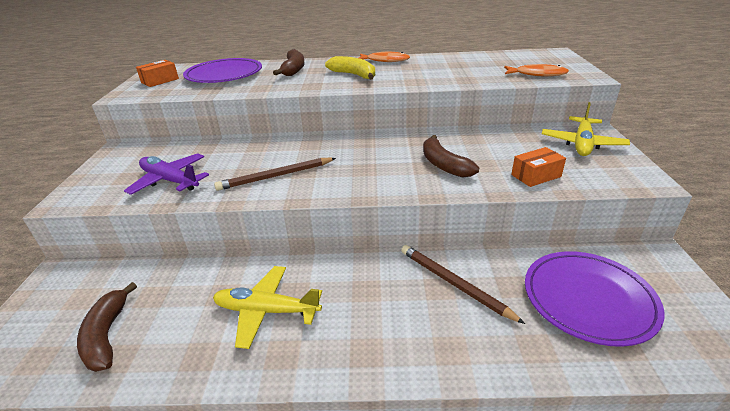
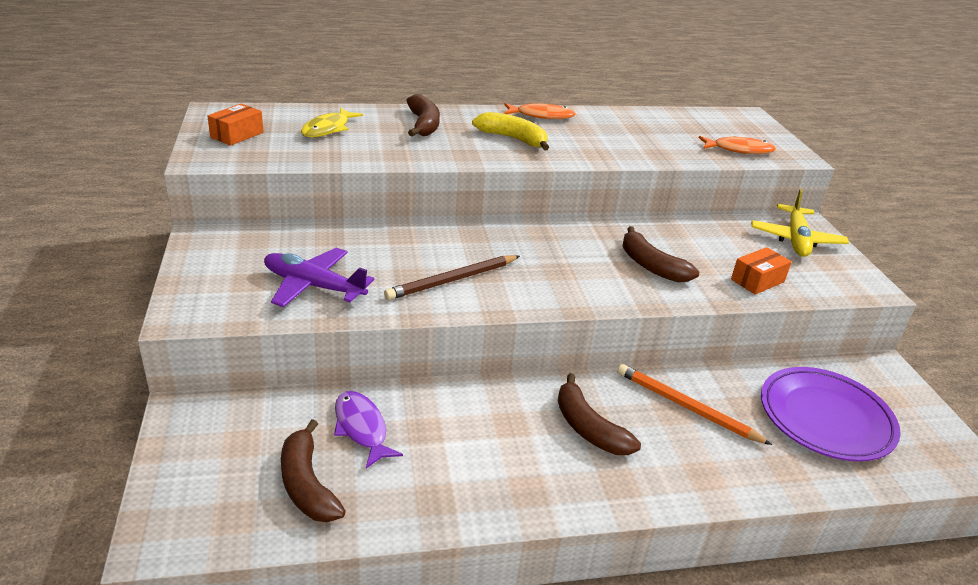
camera: 15 degrees left, 0 degrees up
(175, 290) = (362, 428): none -> purple fish
(224, 75) = (328, 129): purple plate -> yellow fish
(266, 311) = (488, 446): yellow plane -> none
(358, 299) = (588, 428): none -> brown banana
(454, 284) = (686, 407): brown pencil -> orange pencil

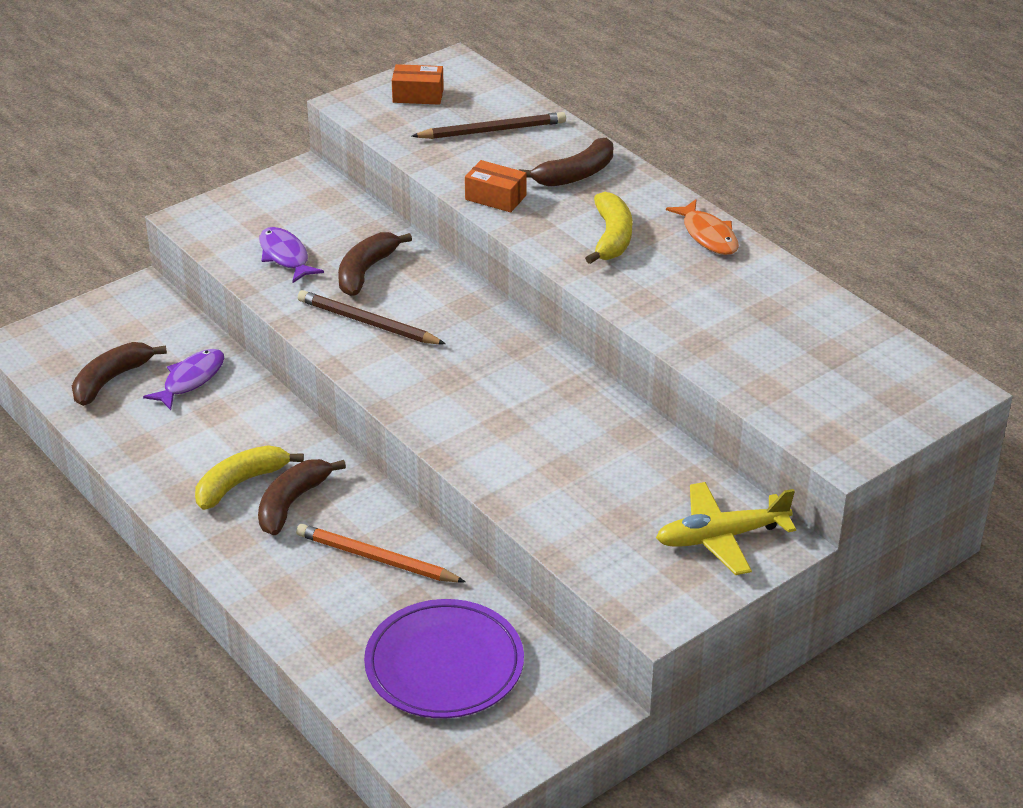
camera: 65 degrees right, 5 degrees up
(313, 286) = (285, 256): purple plane -> purple fish
(328, 129) = (492, 130): yellow fish -> brown pencil
(541, 449) = (240, 483): none -> yellow banana
(651, 266) = (526, 436): brown banana -> brown banana (365, 271)
(686, 407) = (376, 559): orange pencil -> orange pencil turned 75 degrees counterclockwise
(739, 150) = (801, 402): orange fish -> none
(757, 280) = (575, 520): orange box -> orange box (495, 197)

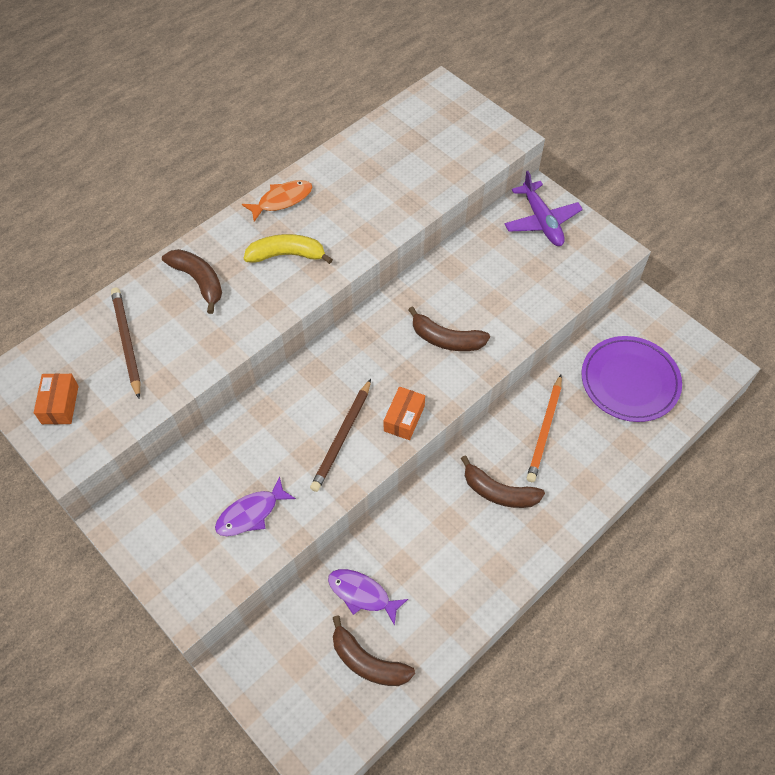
camera: 95 degrees left, 20 degrees up
(240, 483) = (483, 531): yellow banana -> none
(365, 271) = (272, 448): brown banana -> brown banana (446, 339)
(495, 197) = (232, 332): orange box -> orange box (404, 418)
(721, 537) = (541, 221): yellow plane -> purple plane

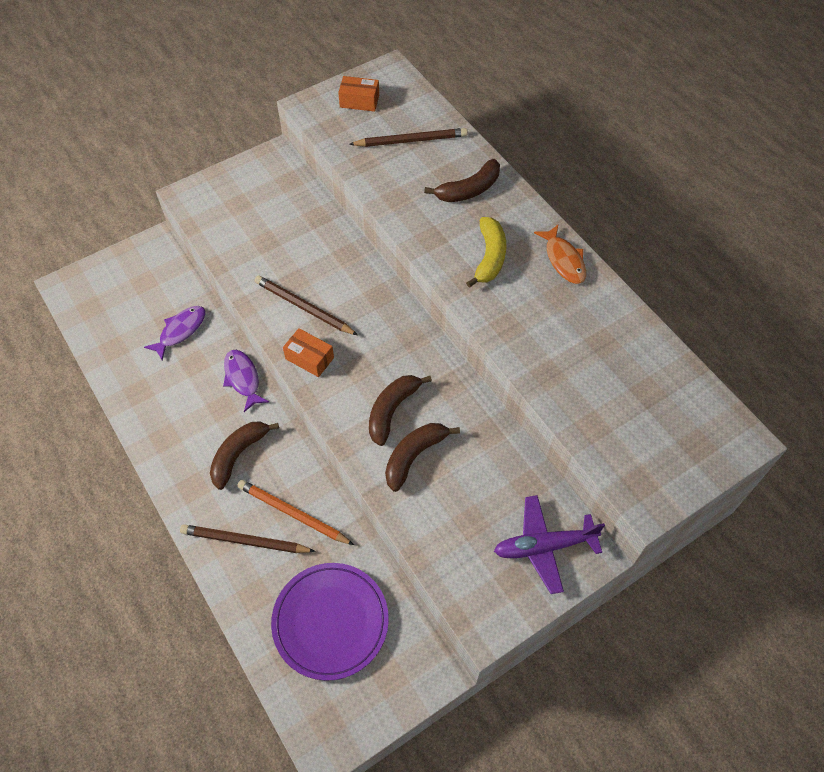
camera: 100 degrees right, 0 degrees up
(251, 513) = (251, 237): purple fish -> purple fish (243, 379)
(367, 662) = (124, 327): brown banana -> brown banana (414, 456)
(583, 463) = (245, 541): none -> brown pencil

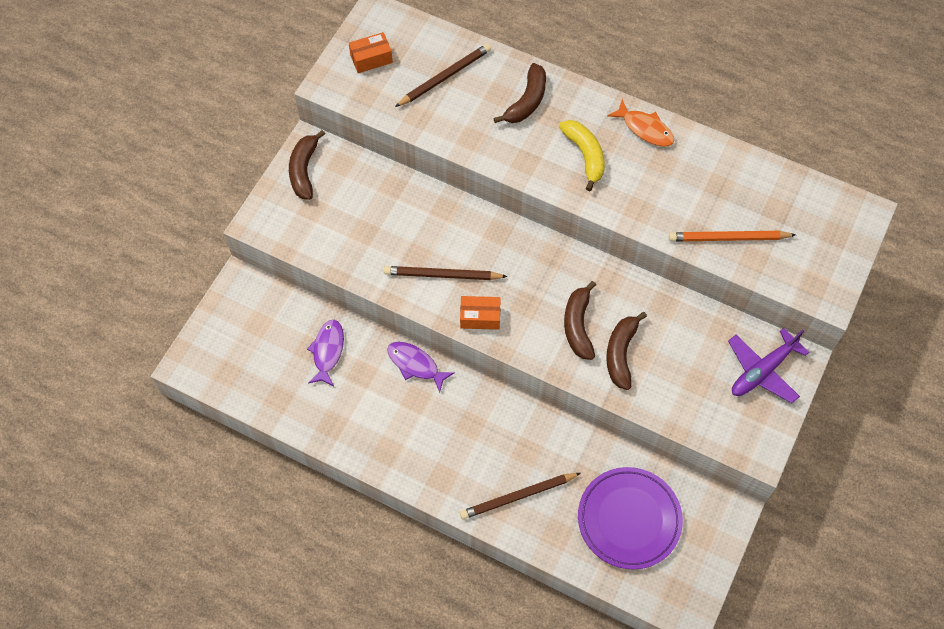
camera: 30 degrees left, 5 degrees up
(238, 455) = (460, 431): brown banana -> brown banana (304, 170)
(293, 514) = (540, 454): orange pencil -> orange pencil (728, 238)

